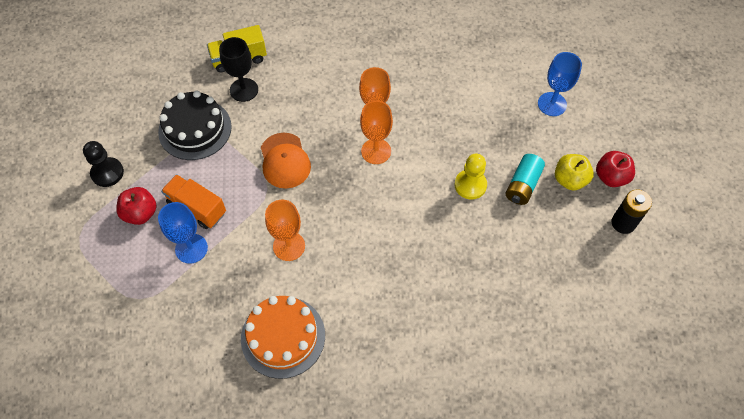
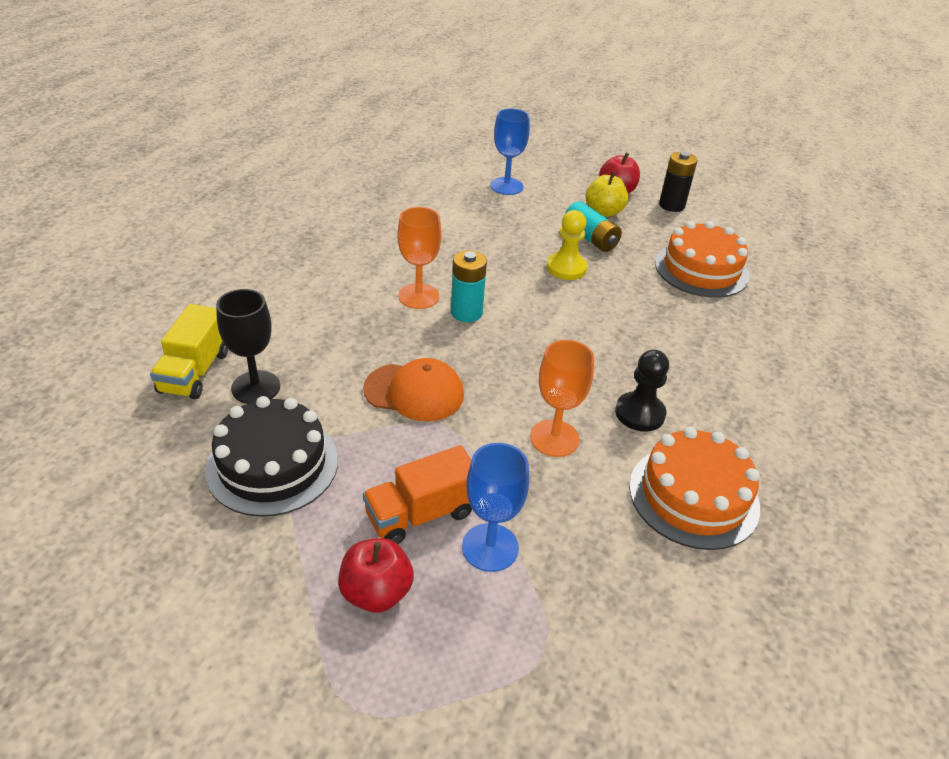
camera: 65 degrees left, 20 degrees down
(107, 173) = (252, 614): black pawn -> black pawn (639, 413)
(376, 151) = (466, 313): orange goblet -> turquoise battery
(539, 273) = (701, 269): none -> orange cake

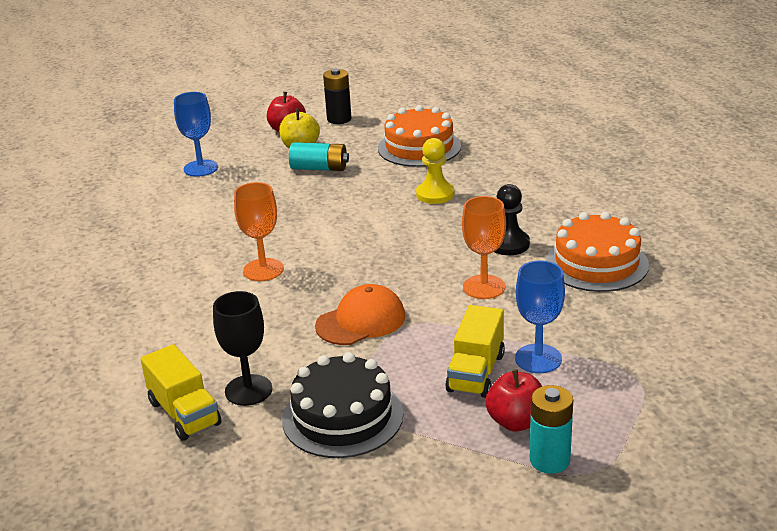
camera: 40 degrees left, 10 degrees down
(421, 514) = (476, 372): orange truck -> yellow truck
(466, 313) = (314, 259): turquoise battery -> turquoise battery (549, 460)
(566, 268) = (334, 195): yellow pawn -> yellow pawn (435, 194)

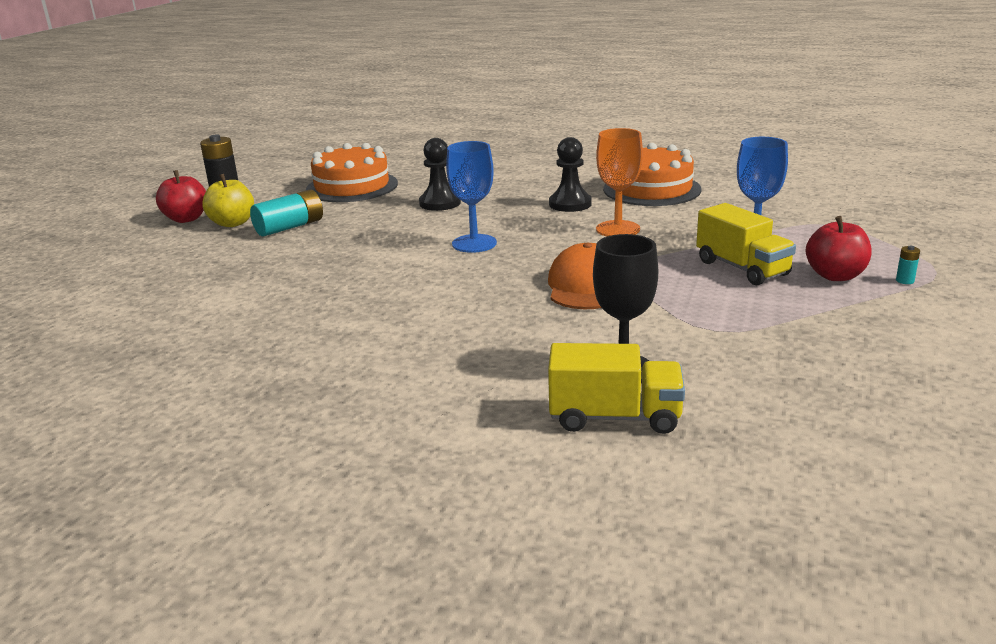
camera: 50 degrees left, 5 degrees down
(201, 168) = (150, 272): blue goblet -> blue goblet (474, 243)
(263, 270) = (414, 300): orange goblet -> none
(342, 416) = (735, 339): black cake -> none
(435, 194) = (440, 203): yellow pawn -> black pawn
(549, 460) = (905, 281): turquoise battery -> turquoise battery, size x0.43

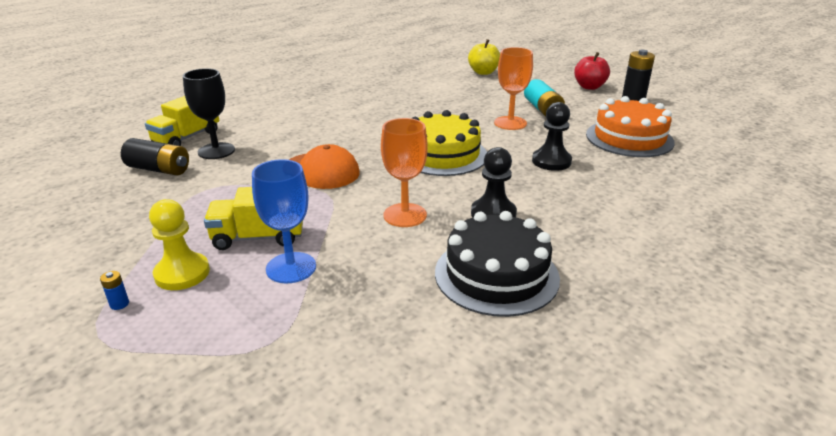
camera: 115 degrees right, 5 degrees up
(232, 223) = (567, 96): yellow apple -> yellow apple (483, 72)
(350, 233) = (510, 123): none -> orange goblet
(474, 243) = (443, 155): blue goblet -> yellow cake
(652, 189) = (496, 275): orange cake -> black cake
(724, 384) = (159, 169): none -> black battery
(835, 276) = (182, 273): red apple -> yellow pawn
(905, 281) = (119, 304): turquoise battery -> blue battery

